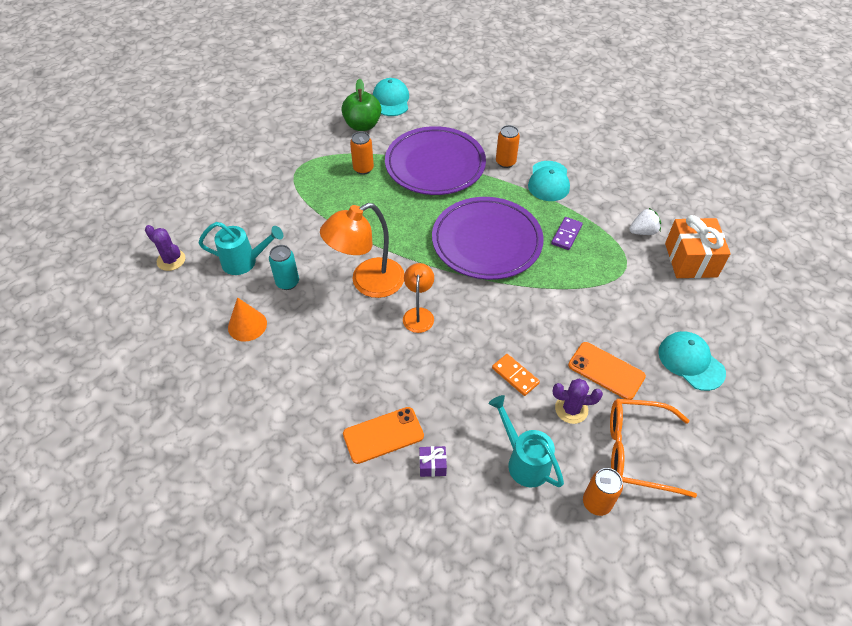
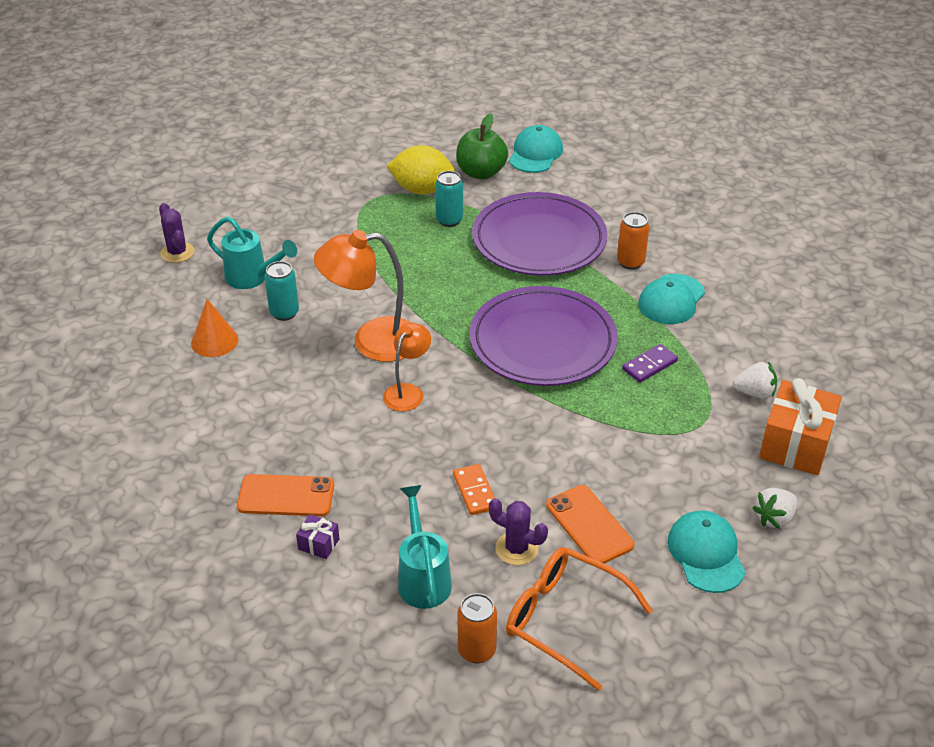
camera: 25 degrees right, 10 degrees down
(329, 151) = (422, 190): none -> yellow lemon
(363, 169) = (449, 220): orange can -> turquoise can
(713, 318) = (774, 518): none -> white strawberry

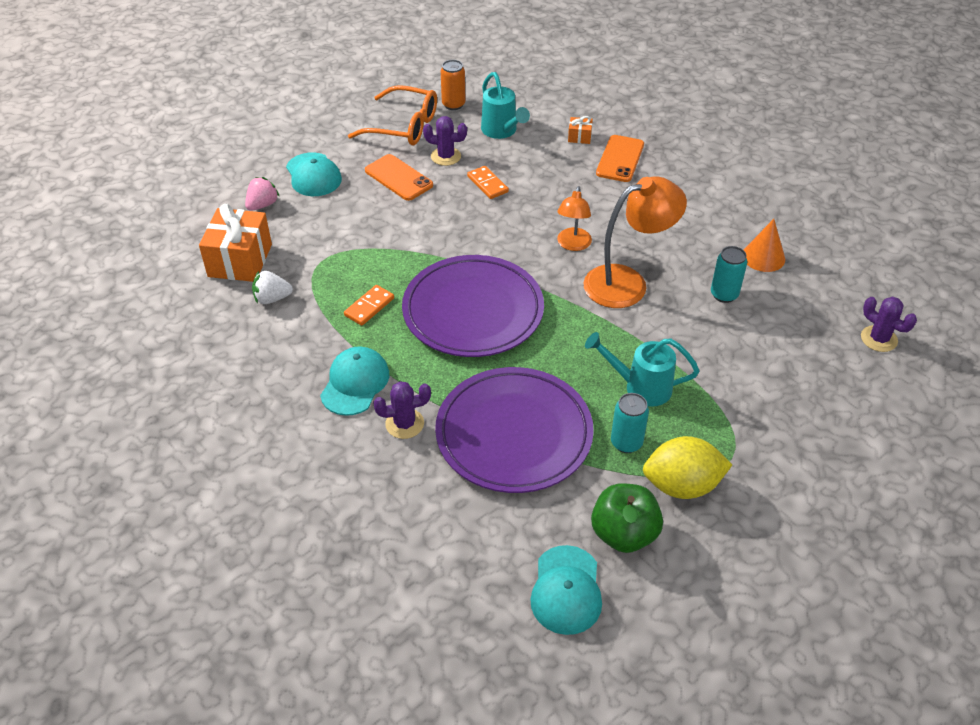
camera: 165 degrees right, 5 degrees up
(252, 278) = (781, 325): turquoise watering can -> turquoise watering can (640, 387)
(286, 496) = (620, 159): orange phone -> orange phone turned 60 degrees counterclockwise
(318, 544) = (579, 137): purple gift -> orange gift
(630, 262) = (404, 424): orange can -> purple cactus
(649, 365) = (369, 307): purple domino -> orange domino
(774, 518) = (262, 205): white strawberry -> pink strawberry

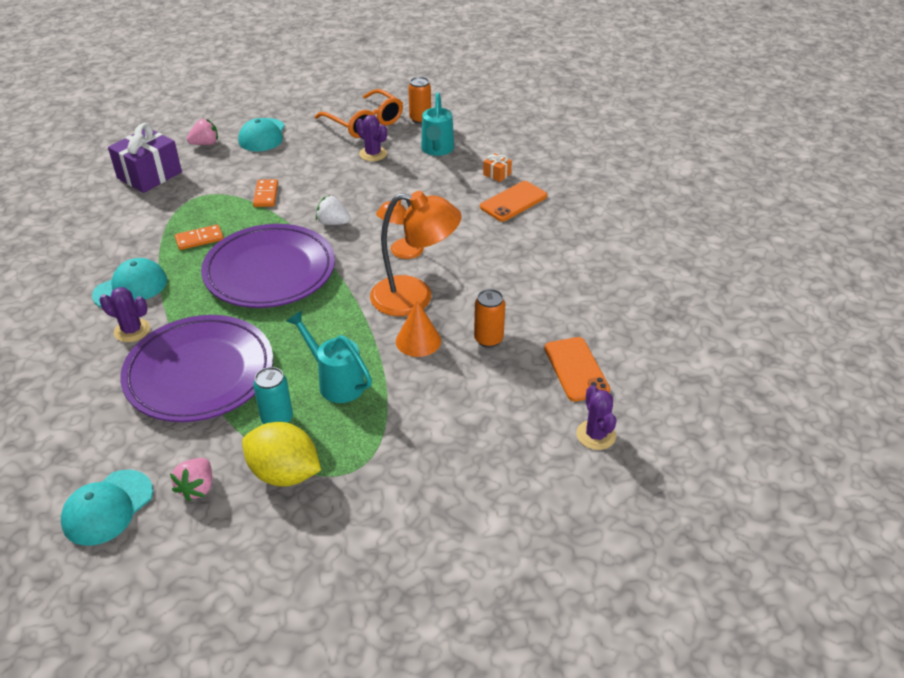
camera: 30 degrees right, 5 degrees down
(240, 260) = (149, 175): orange gift -> purple gift
(272, 298) = (141, 208): white strawberry -> white strawberry (333, 223)
(398, 178) = (321, 157): orange phone -> orange phone (576, 369)
(487, 184) = (383, 184): orange domino -> orange domino (266, 195)
(624, 534) = (197, 488): green apple -> pink strawberry
(724, 294) = (488, 339): turquoise can -> orange can
(763, 257) = (558, 323): orange cone -> orange cone (418, 341)

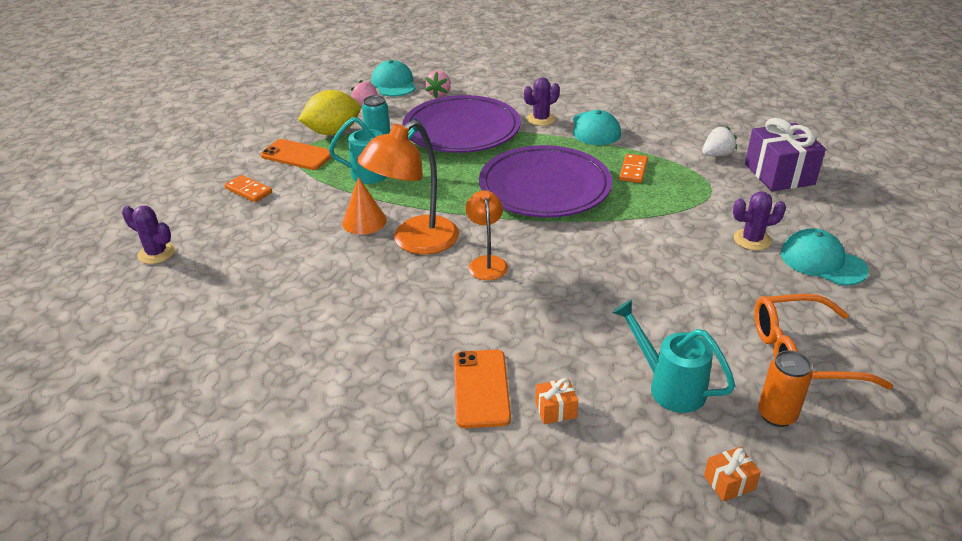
camera: 130 degrees right, 5 degrees down
(205, 144) = (828, 220): pink strawberry -> pink strawberry (439, 94)
(266, 195) = (677, 223): orange domino -> orange domino (248, 191)
(333, 223) = (583, 243): white strawberry -> white strawberry (717, 155)
(373, 154) = (705, 326): purple cactus -> purple cactus (752, 240)
(479, 119) = (729, 482): none -> orange gift
(488, 339) = (314, 255): orange can -> none
(576, 369) = (216, 281): orange phone -> orange phone (297, 155)

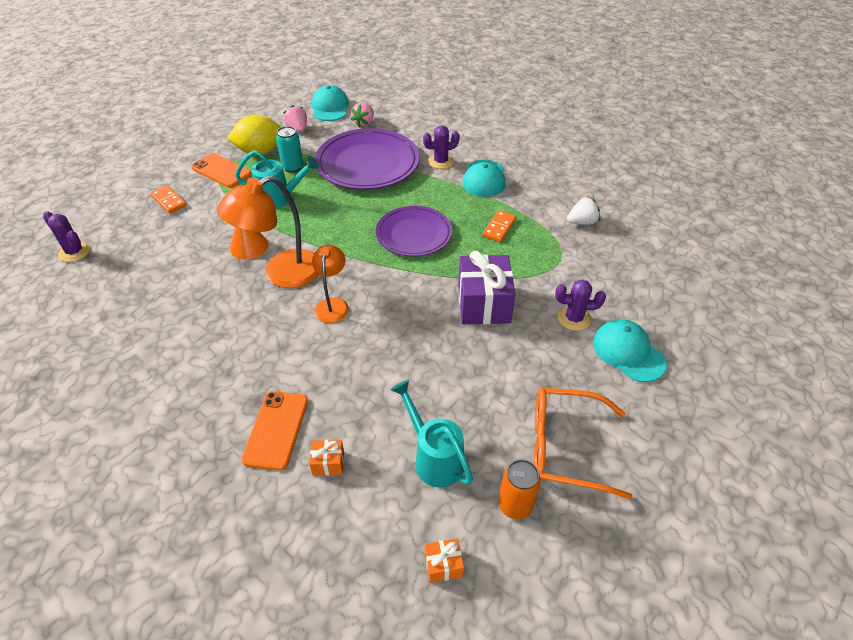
camera: 10 degrees right, 10 degrees up
(544, 187) = (414, 234): purple plate -> purple plate, size x0.65
(779, 174) = (630, 251): purple gift -> purple gift (483, 304)

